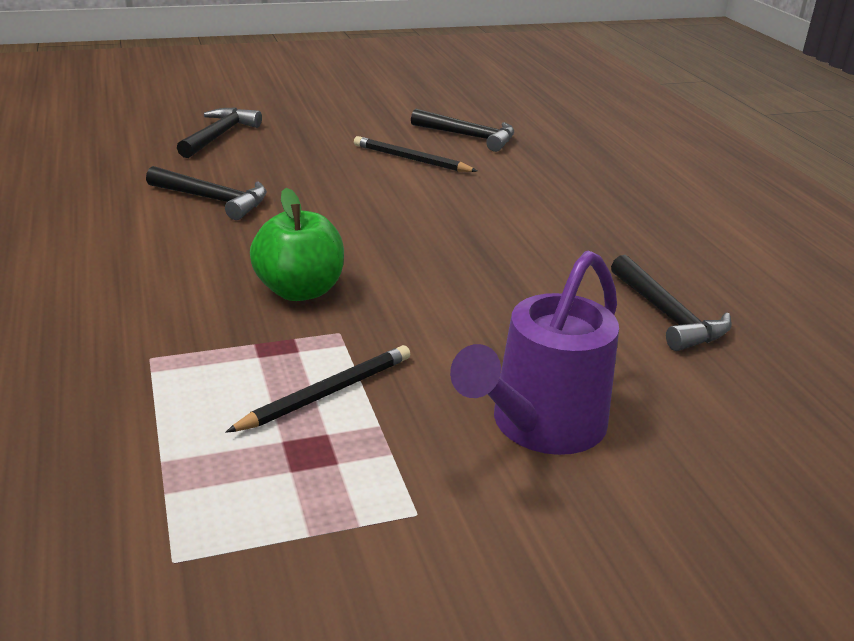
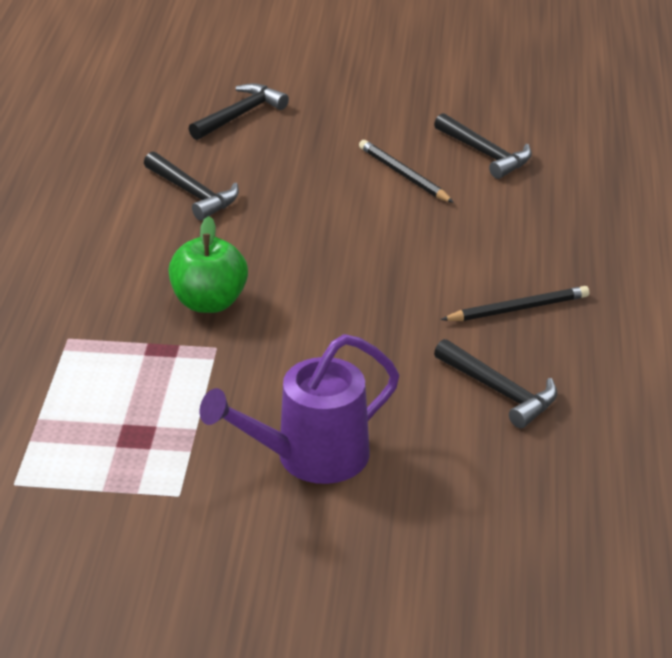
camera: 25 degrees right, 5 degrees up
(327, 393) = (174, 395): black pencil -> black pencil (518, 309)
(668, 315) = (500, 391): black hammer -> black hammer turned 45 degrees counterclockwise

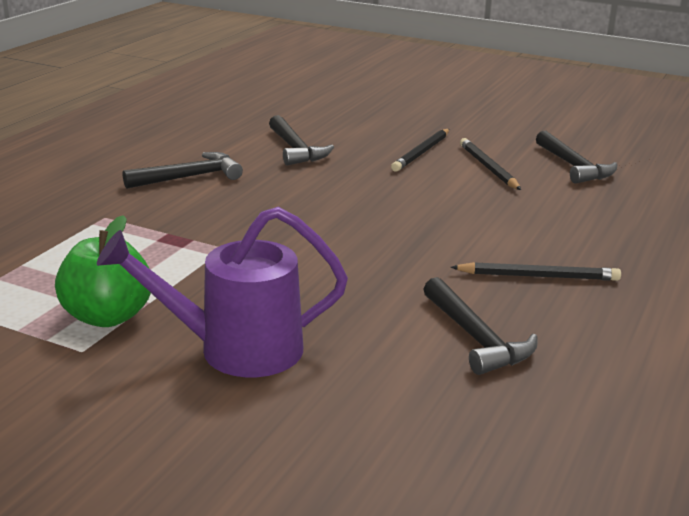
camera: 20 degrees right, 10 degrees down
(209, 302) = (246, 217): green apple -> green apple (107, 316)
(240, 115) = (375, 113): black hammer -> black hammer (190, 177)
(326, 168) = (421, 152): none -> black pencil

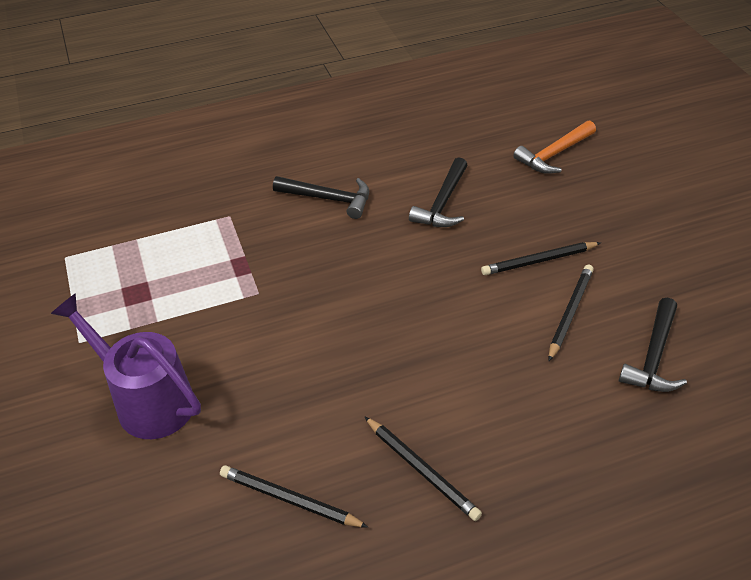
camera: 45 degrees right, 20 degrees up
(107, 316) = (122, 320): green apple -> none
(336, 104) = (554, 154): none -> orange hammer
(476, 338) = (289, 499): black hammer -> black pencil

